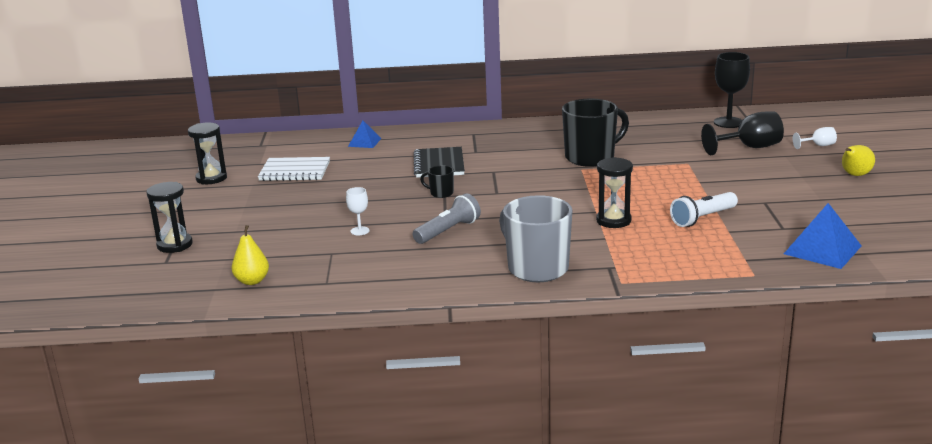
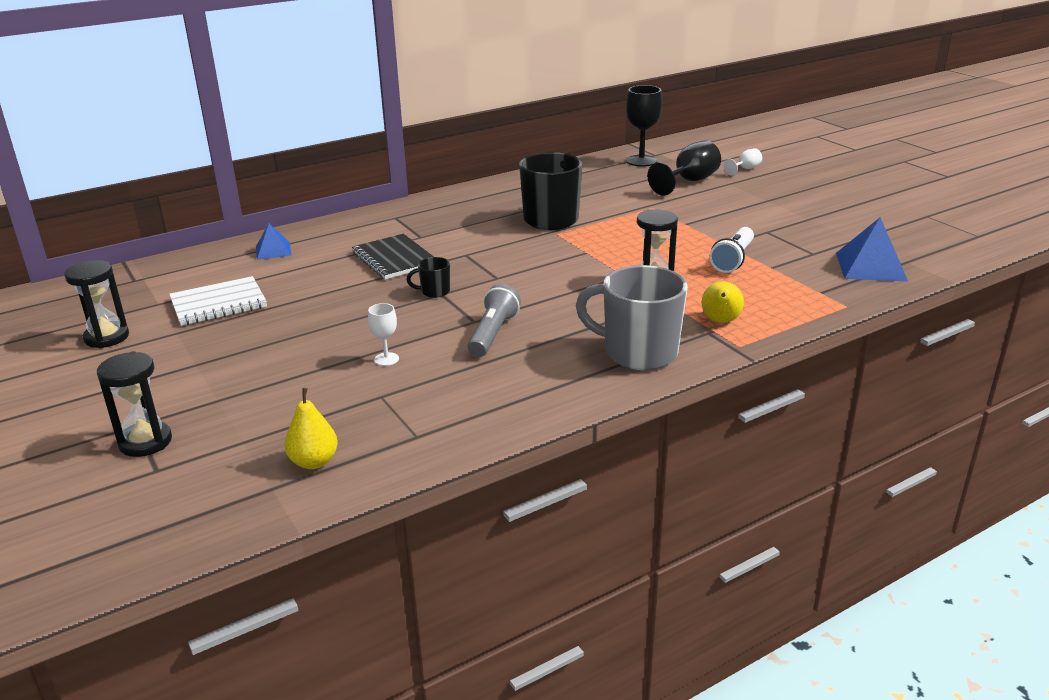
camera: 30 degrees left, 5 degrees up
(855, 175) = (808, 190): yellow pear -> yellow pear (720, 321)

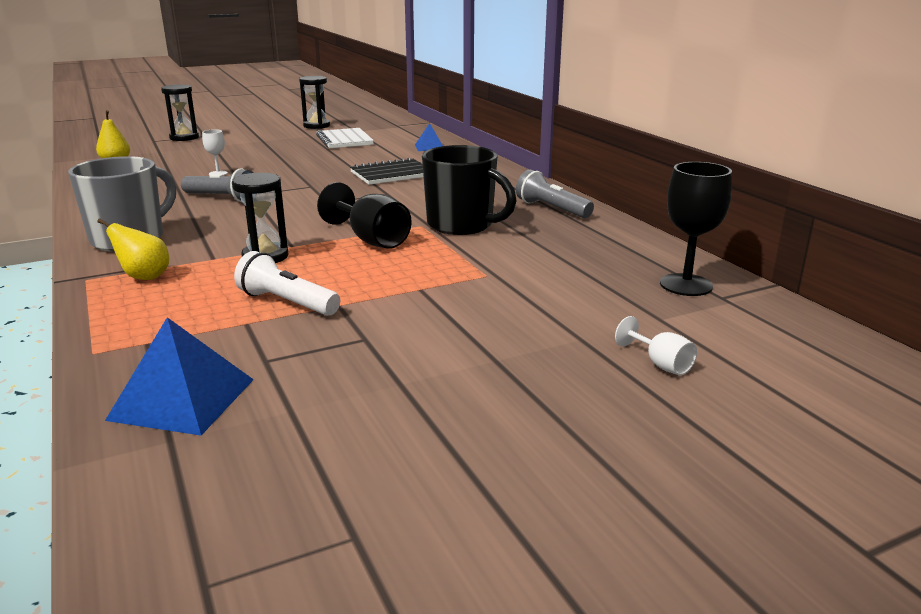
camera: 95 degrees right, 5 degrees down
(434, 292) = (316, 184): black mug -> none
(502, 192) = (552, 209): none -> grey flashlight
(689, 182) = (589, 309): black goblet -> black goblet (371, 240)

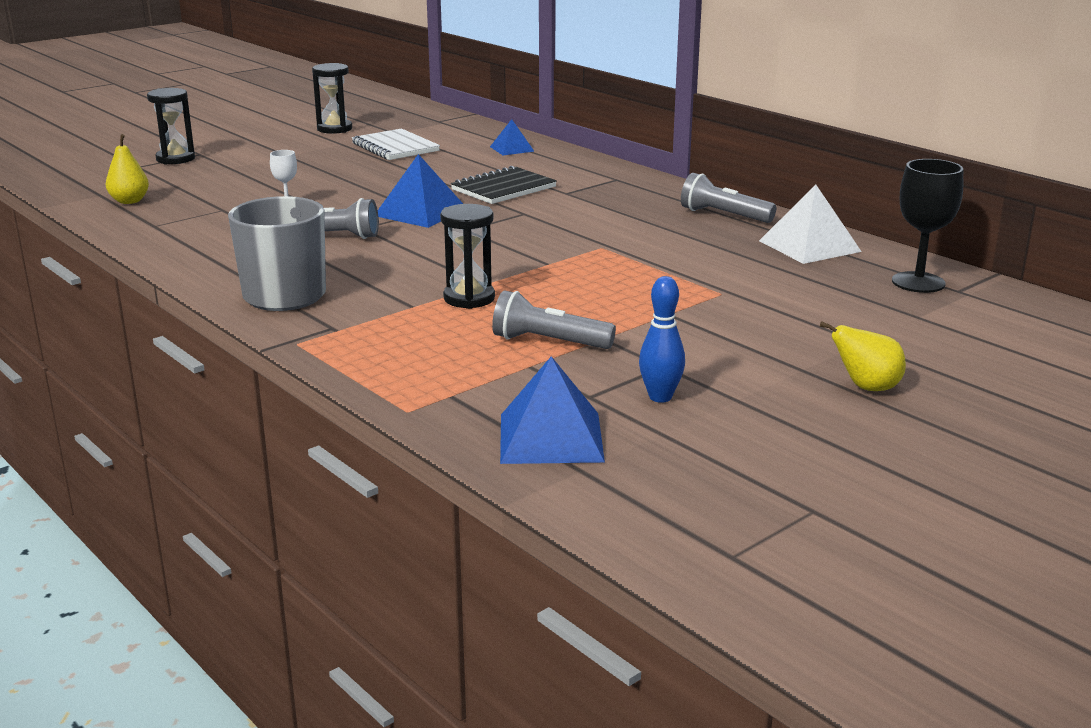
camera: 15 degrees left, 0 degrees up
(144, 277) = (360, 333): yellow pear -> yellow pear (866, 387)
(287, 303) = (549, 342): white flashlight -> grey flashlight
(308, 186) = (420, 212): none -> blue pyramid
(328, 370) = (660, 397): none -> blue bowling pin
(371, 240) = (564, 268): black goblet -> none
(462, 225) = (645, 243): black mug -> none
(606, 241) = (809, 246): none -> white pyramid
(660, 364) = (947, 355): white goblet -> none

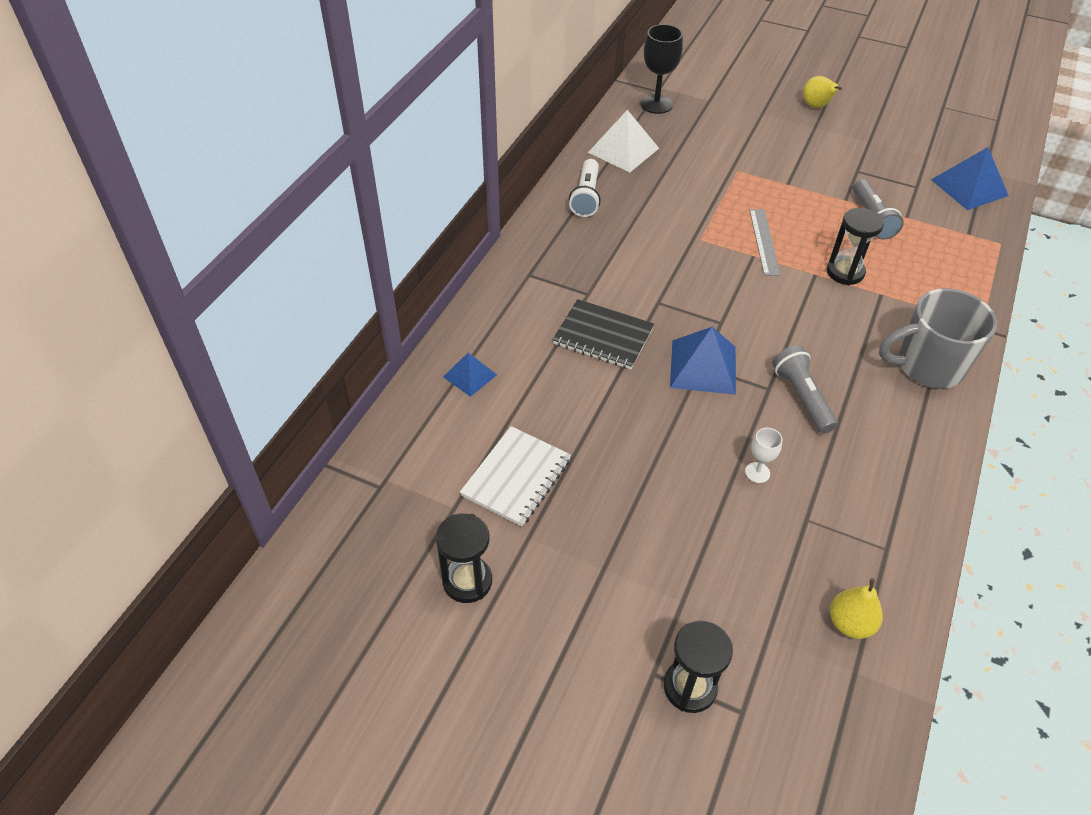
camera: 115 degrees left, 25 degrees up
(566, 273) = (764, 241): none -> grey ruler
(660, 397) = (893, 164): blue bowling pin -> none
(724, 215) = (586, 197): grey flashlight -> white flashlight

